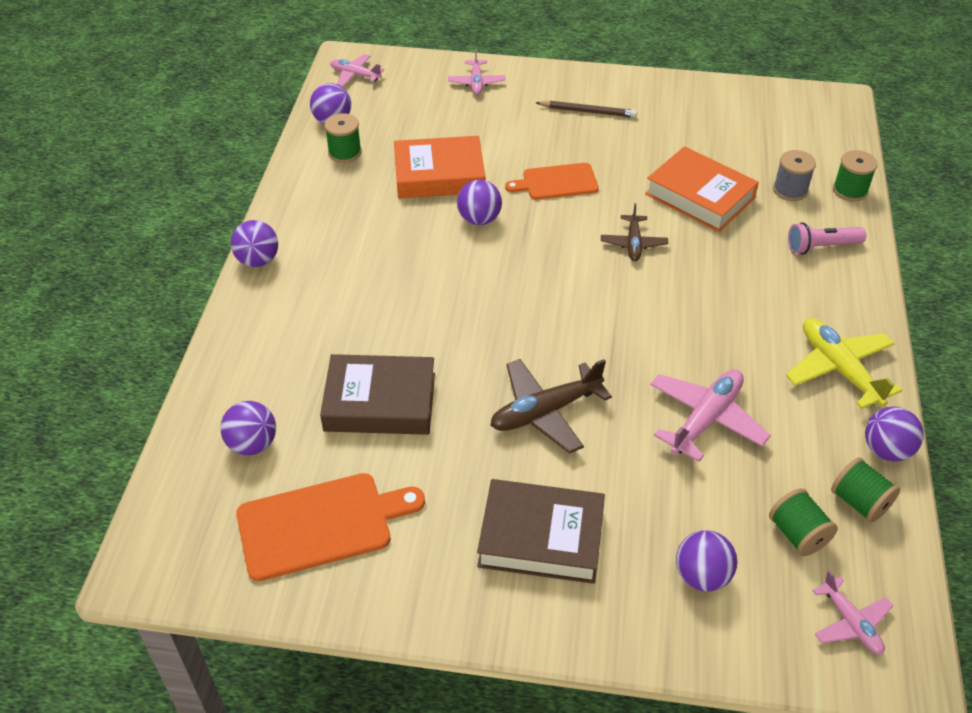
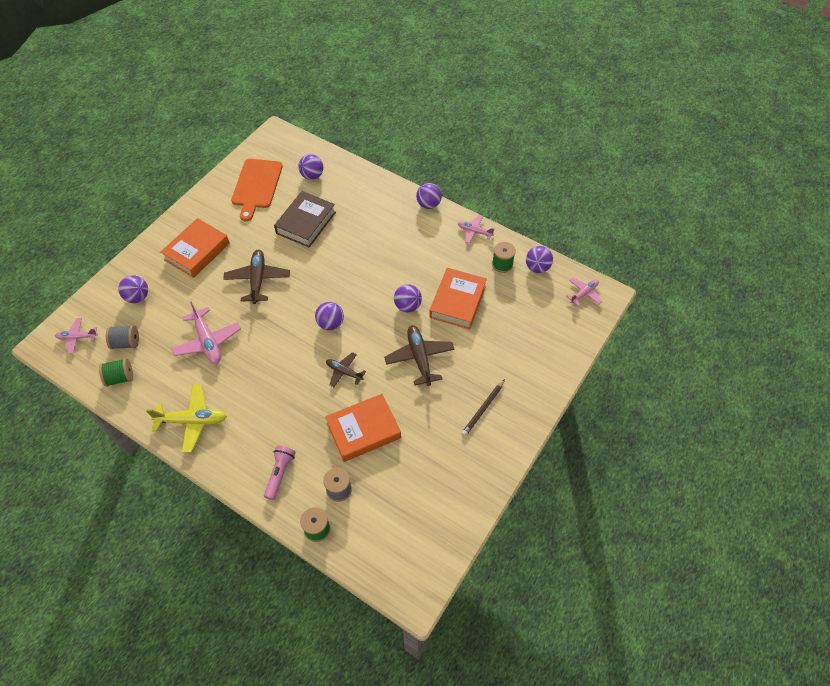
camera: 115 degrees right, 10 degrees up
(476, 82) = (546, 357): pink plane -> pink plane (474, 232)
(541, 537) = (197, 251): brown book -> orange book
(557, 182) = (419, 358): orange cutting board -> brown plane
(798, 534) = (126, 343): green spool -> grey spool
(886, 450) = (134, 409): purple ball -> purple ball (330, 323)

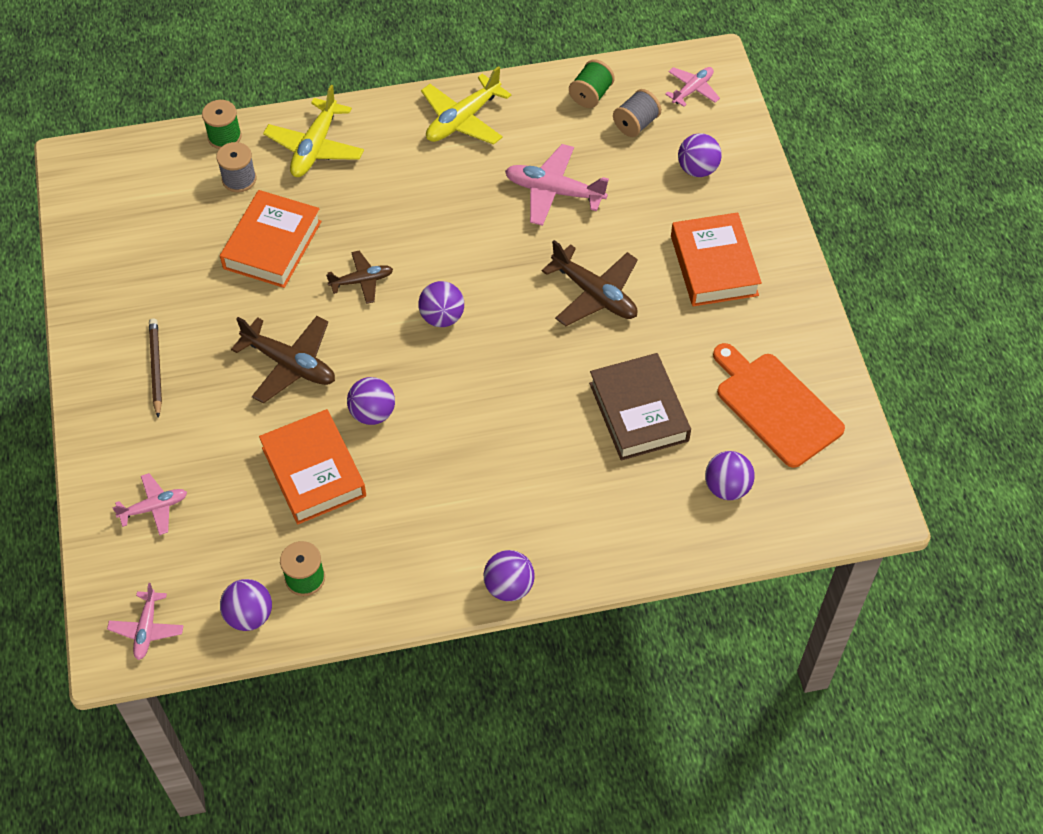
camera: 135 degrees right, 0 degrees up
(280, 473) = (315, 147): pink flashlight -> yellow plane
(474, 232) = (395, 598): pink plane -> pink plane (154, 508)

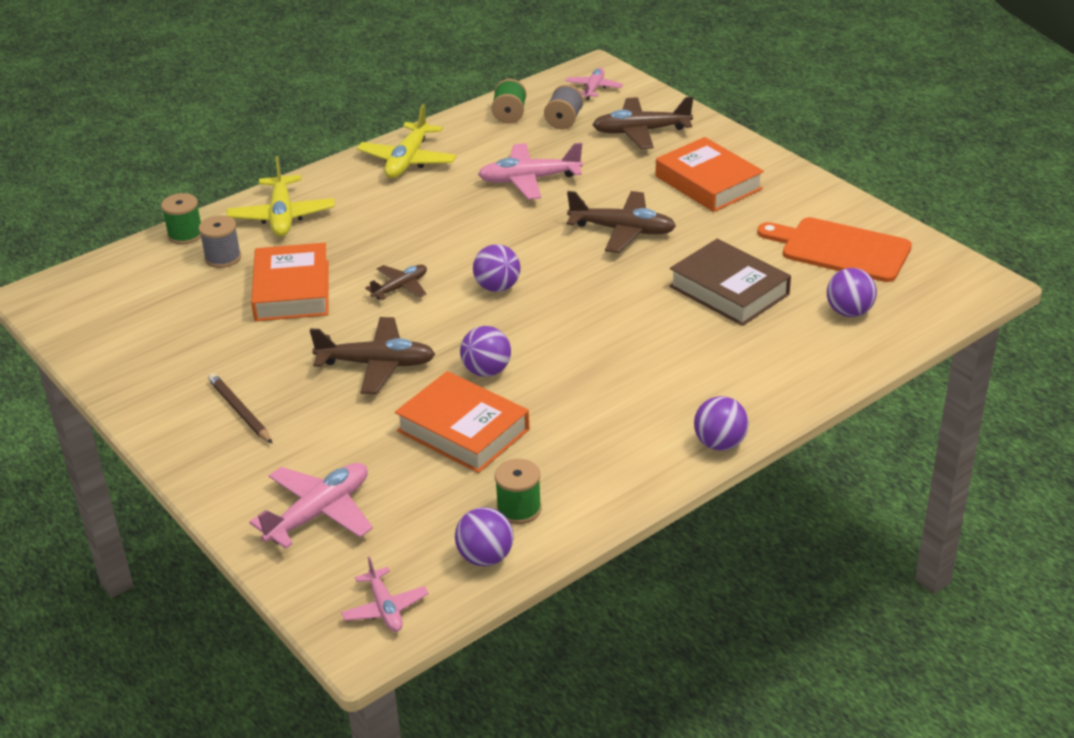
camera: 25 degrees left, 20 degrees down
(154, 508) = (319, 513): pink plane -> pink plane, size x1.65
(697, 169) = (641, 132): purple ball -> brown plane

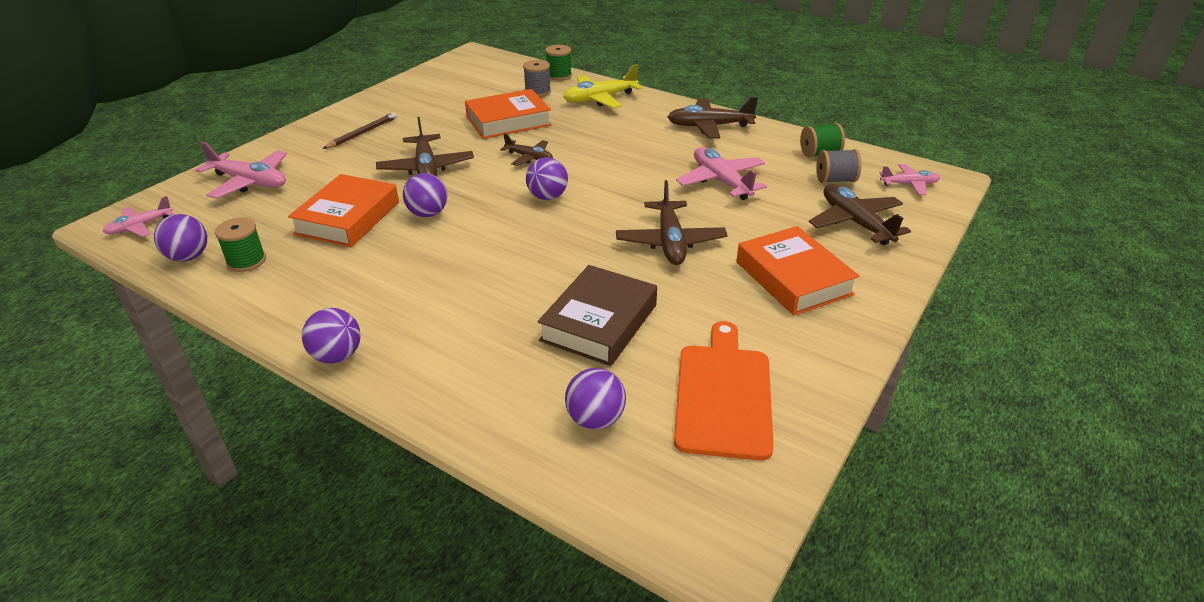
camera: 70 degrees right, 0 degrees up
(408, 160) = (709, 126): yellow plane -> brown plane
(708, 183) = (793, 278): orange book -> orange book turned 60 degrees counterclockwise

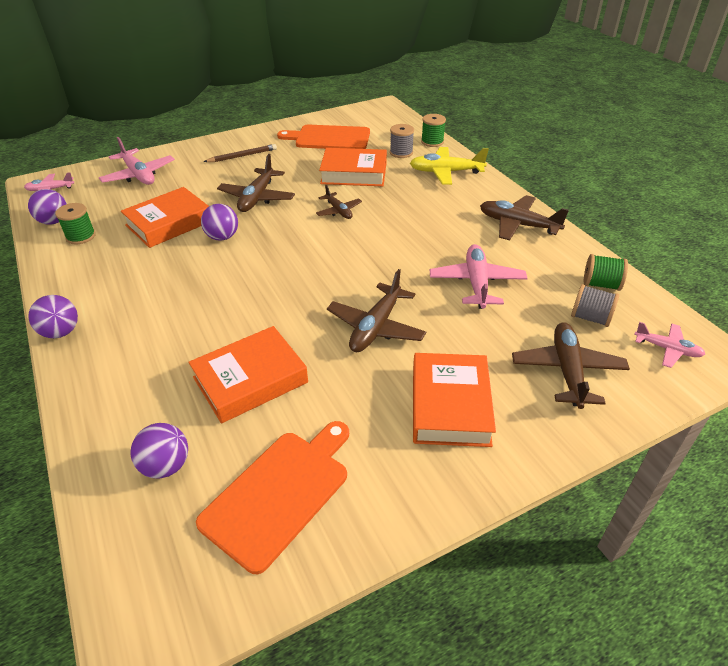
camera: 30 degrees right, 5 degrees up
(446, 95) = (329, 138): none -> orange cutting board
(547, 197) = (319, 251): purple ball -> none
(599, 322) = (250, 380): brown book -> orange book

